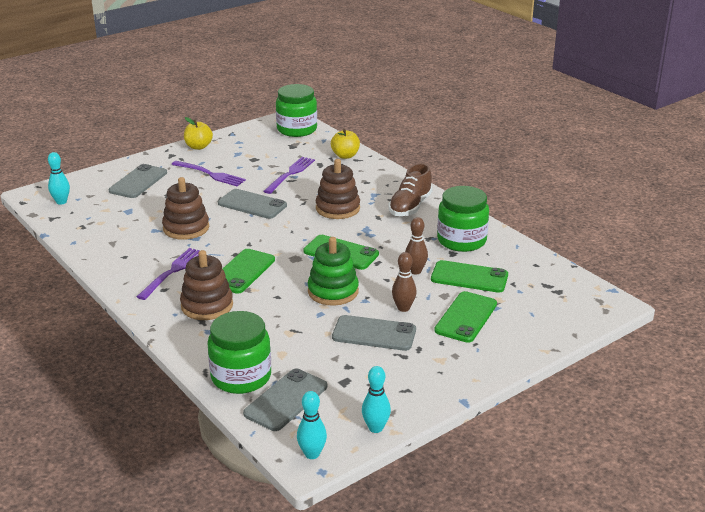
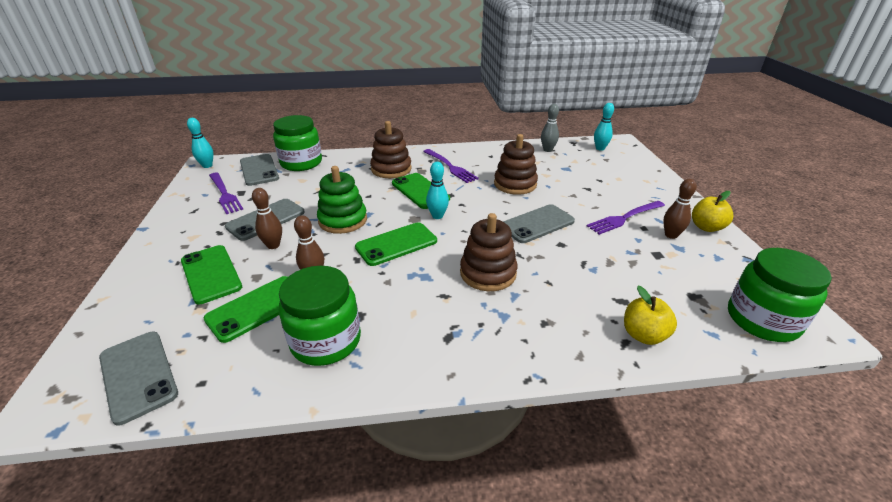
camera: 120 degrees right, 5 degrees up
(84, 228) = (547, 150): none -> grey bowling pin
(138, 182) = (623, 181): grey phone -> grey phone (138, 375)
(222, 157) = (671, 235): none -> brown bowling pin
(290, 174) = (601, 268): purple fork -> purple fork (224, 194)
(375, 428) = (187, 189): turquoise bowling pin -> turquoise bowling pin (437, 216)
(410, 206) = (446, 334): brown shoe -> none

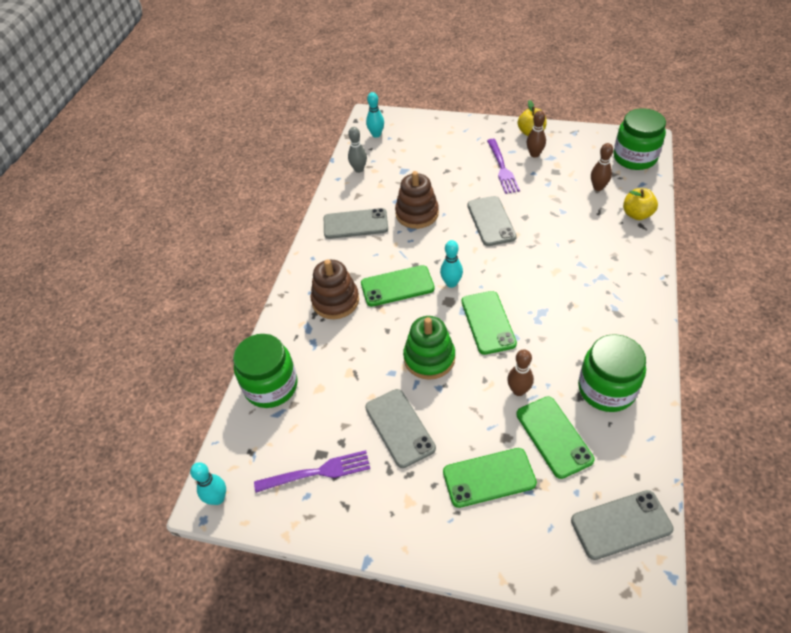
camera: 65 degrees left, 15 degrees up
(259, 170) = (267, 434): grey phone -> grey phone (355, 224)
(273, 245) = (455, 422): brown bowling pin -> brown bowling pin (598, 187)
(450, 167) = (356, 251): purple fork -> none
(488, 273) = (550, 271): brown stacking toy -> none

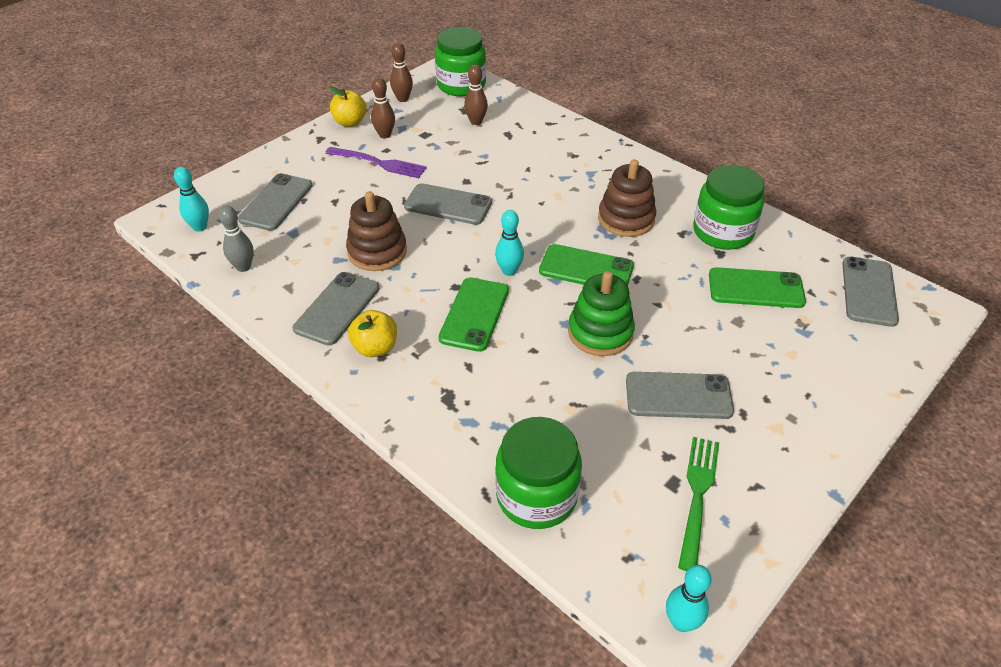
camera: 65 degrees left, 5 degrees down
(317, 472) = (697, 496): purple fork -> green fork
(335, 301) = (448, 377): brown stacking toy -> brown stacking toy (626, 219)
(423, 149) = (276, 202): none -> grey phone
(489, 477) = (779, 353): green phone -> none
(518, 390) = (688, 287): brown bowling pin -> brown bowling pin (403, 99)
(637, 214) = (534, 118): yellow apple -> yellow apple (375, 348)

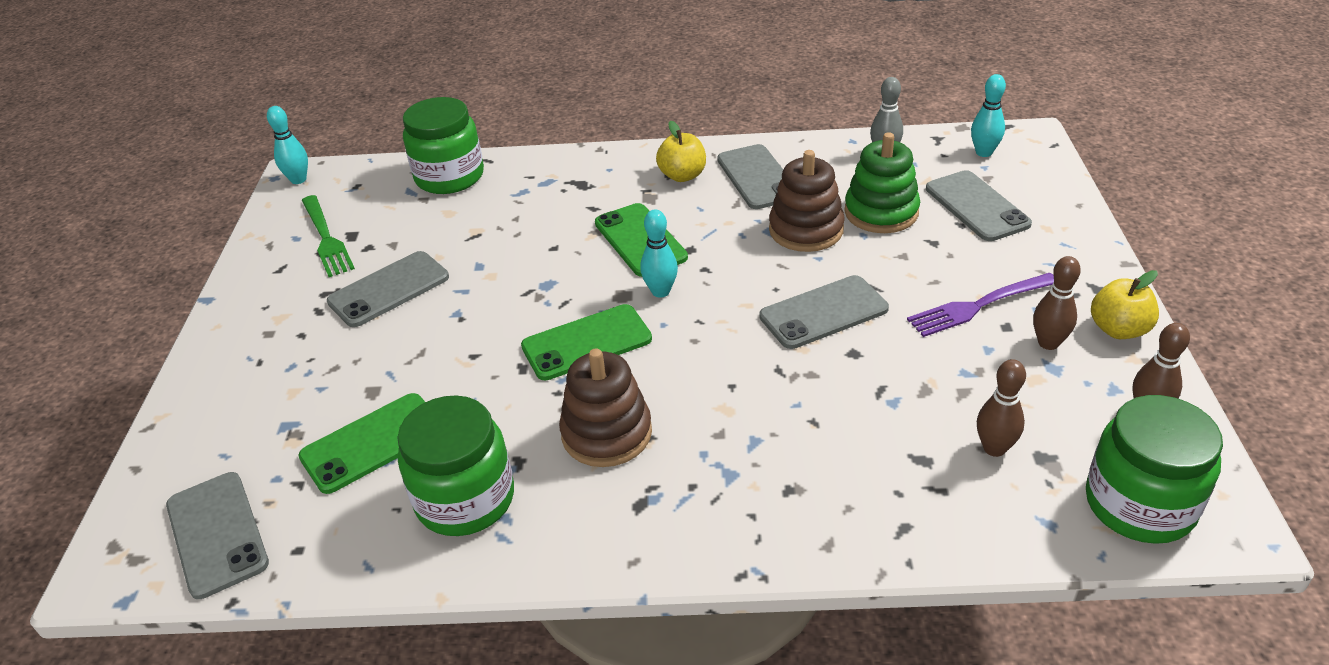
camera: 140 degrees right, 5 degrees down
(600, 332) = (508, 295): green stacking toy -> green stacking toy (881, 212)

